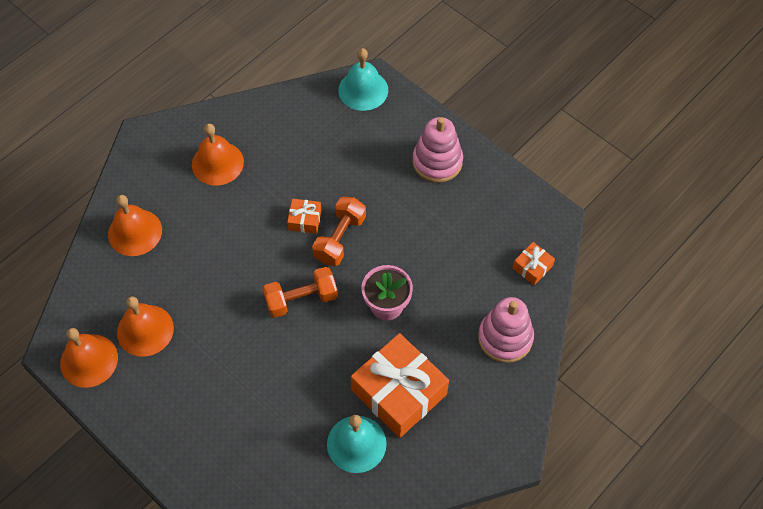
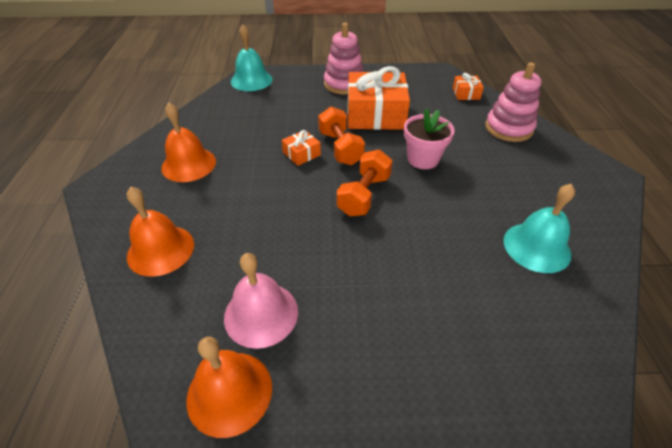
camera: 45 degrees left, 15 degrees down
(145, 330) = (261, 314): orange bell -> pink bell
(399, 392) = (507, 196): orange gift -> orange gift (375, 114)

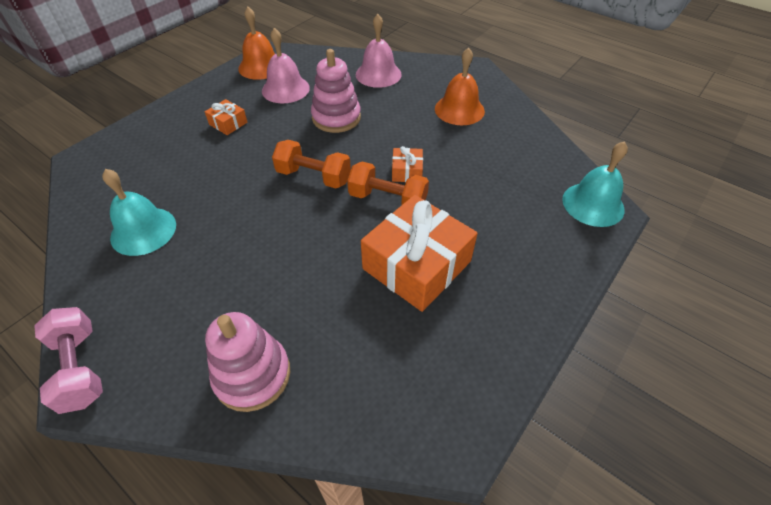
camera: 130 degrees right, 5 degrees up
(160, 250) = (378, 74): orange bell -> pink bell
(344, 84) = (514, 282): pink stacking toy -> pink stacking toy (336, 118)
(364, 195) = (313, 176): orange dumbbell -> orange dumbbell turned 45 degrees counterclockwise
(423, 159) = (305, 245): pink flower pot -> none
(466, 93) = (365, 409): orange gift -> orange gift (228, 123)
(613, 185) = (80, 368): none -> pink dumbbell

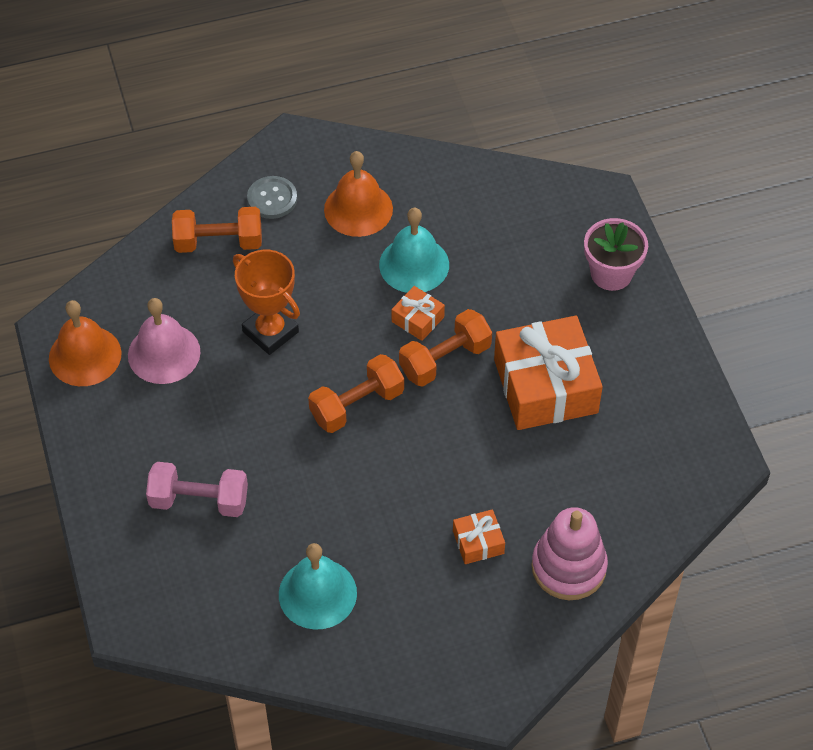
camera: 55 degrees left, 5 degrees up
(80, 368) = (465, 695): pink dumbbell -> pink dumbbell (199, 501)
(228, 123) = (186, 444): orange gift -> orange gift (478, 542)
(336, 118) = (270, 332): pink stacking toy -> orange trophy
(378, 74) = (218, 242): pink bell -> orange dumbbell
(428, 78) = (272, 199): none -> grey button
(555, 251) = (611, 273): none -> pink flower pot
(593, 204) = (583, 203): turquoise bell -> turquoise bell (414, 264)

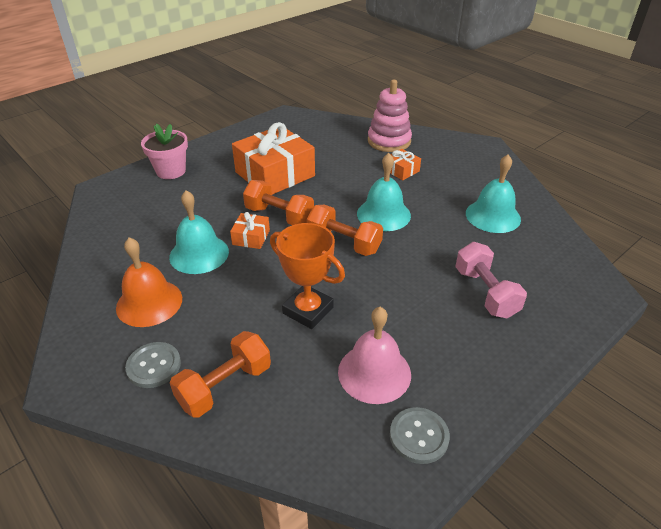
camera: 115 degrees left, 15 degrees down
(85, 355) = (419, 436): orange bell -> grey button
(218, 242) = (225, 386): orange dumbbell -> orange dumbbell turned 75 degrees clockwise
(270, 332) = (308, 310): orange trophy -> orange trophy turned 75 degrees counterclockwise
(388, 471) = (383, 214): none -> turquoise bell

